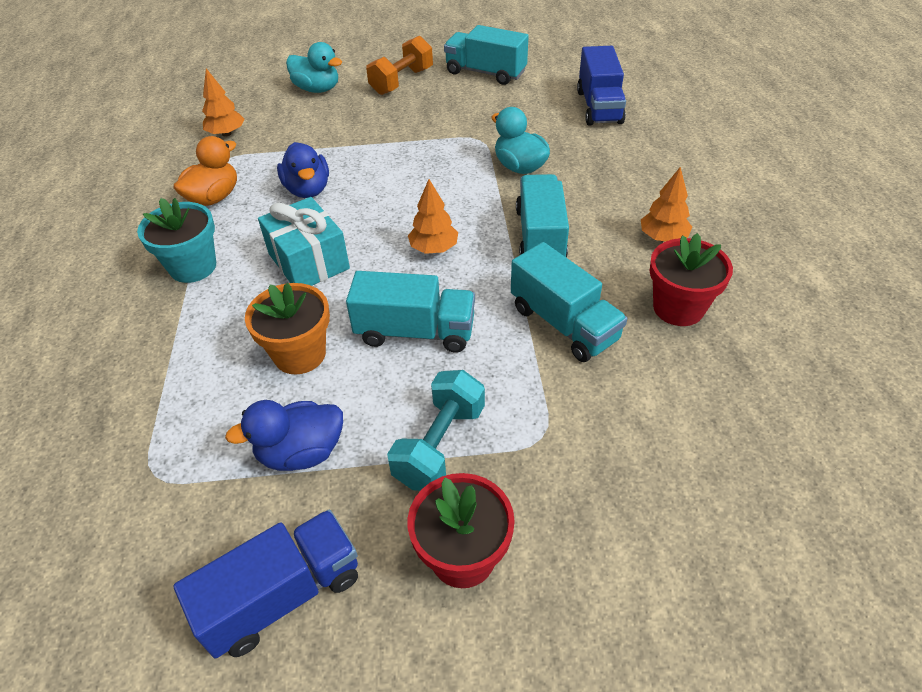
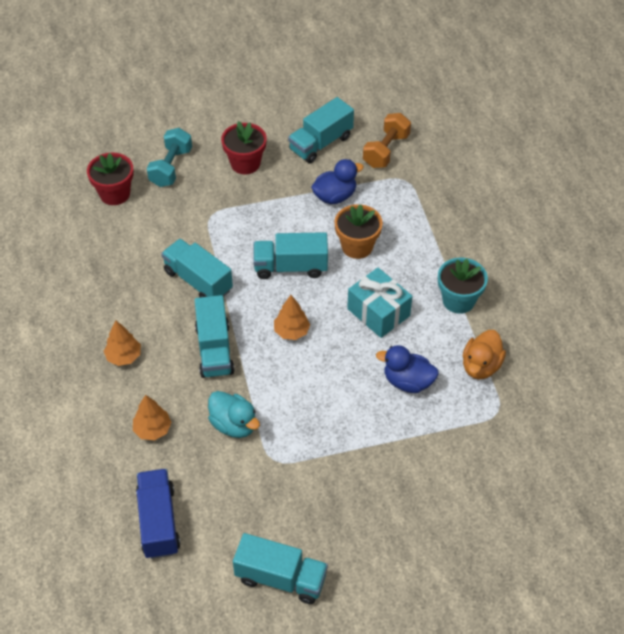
camera: 170 degrees right, 5 degrees up
(226, 134) = (515, 447): orange tree -> orange tree (152, 429)
(282, 595) = (321, 143): blue truck -> turquoise truck
(308, 190) = (407, 381): blue duck -> blue duck turned 45 degrees counterclockwise
(317, 89) = (458, 529): turquoise duck -> none
(402, 81) = (371, 552): orange dumbbell -> orange dumbbell (386, 150)
(439, 445) = (264, 206): turquoise dumbbell -> turquoise dumbbell (171, 167)
(678, 308) = (124, 299): red flower pot -> red flower pot (115, 194)

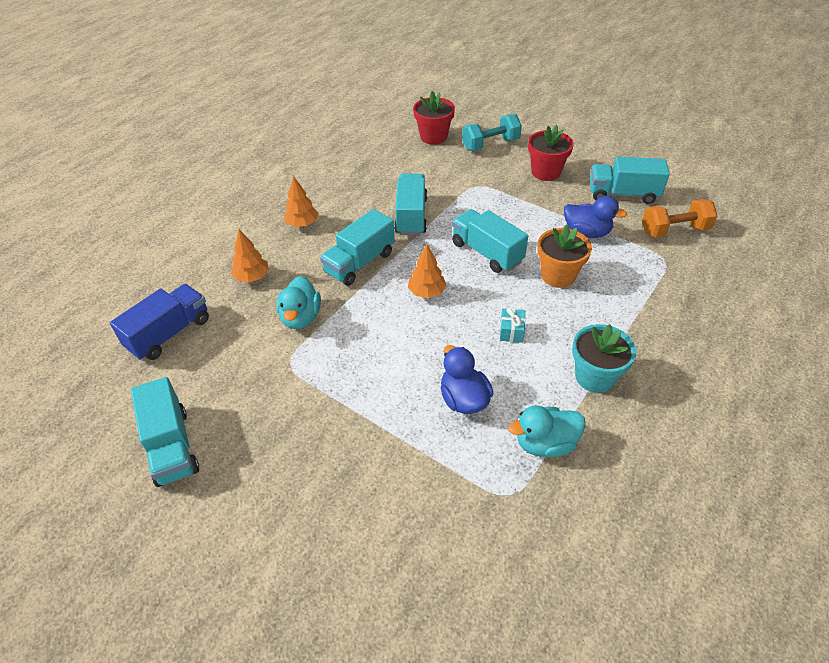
camera: 50 degrees right, 5 degrees down
(378, 312) = (511, 331): turquoise gift -> turquoise gift, size x0.49
(481, 366) = (545, 443): orange duck -> turquoise duck

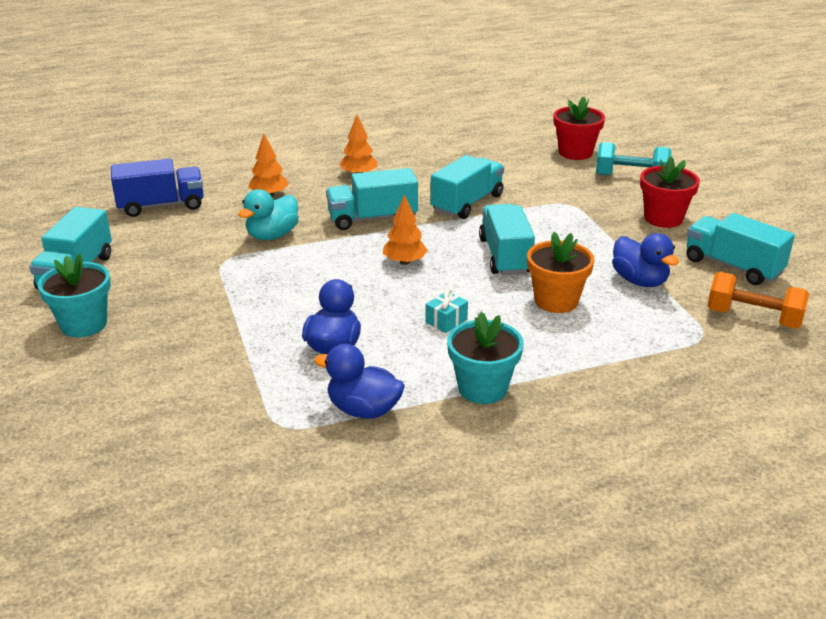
camera: 35 degrees right, 15 degrees down
(244, 497) = (83, 324): none -> turquoise flower pot
(545, 443) = (363, 410): turquoise duck -> blue duck

